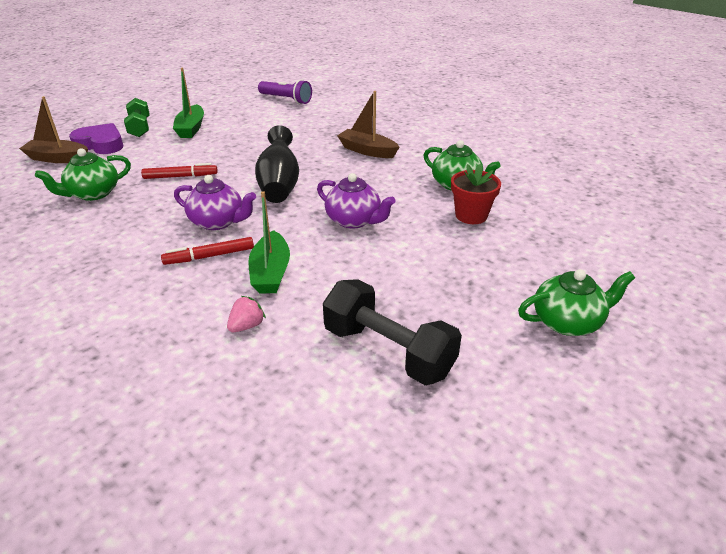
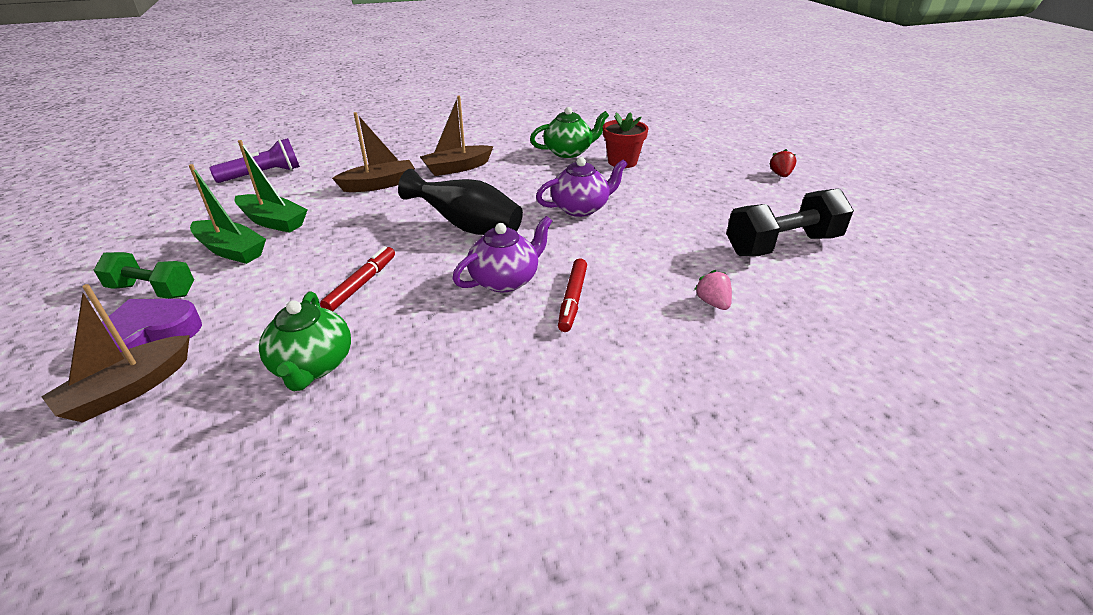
camera: 60 degrees left, 0 degrees up
(271, 272) = (633, 270): green boat -> green boat (273, 221)
(310, 135) = (379, 185): none -> brown boat
(567, 322) = (780, 175): green teapot -> red strawberry

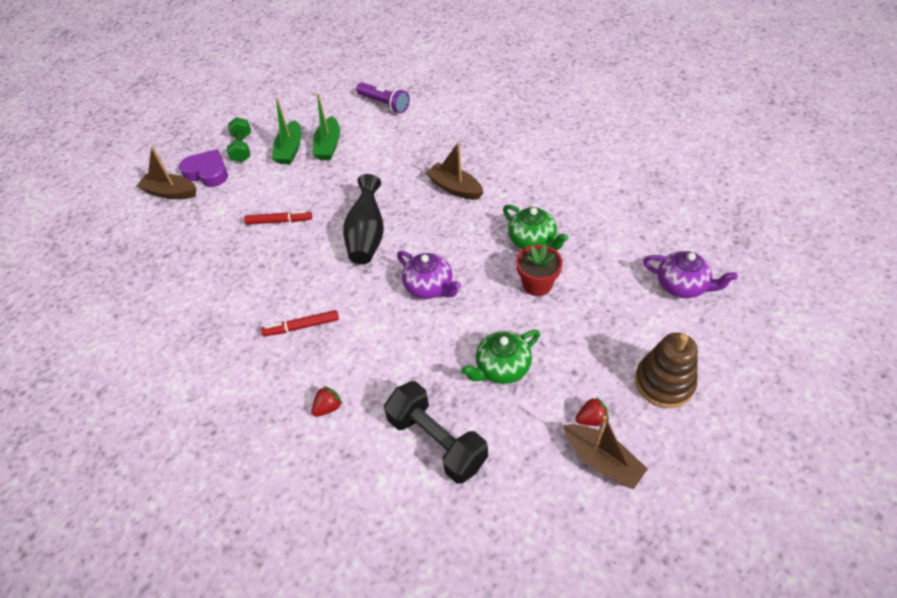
camera: 70 degrees right, 15 degrees up
(313, 365) = (204, 242): green teapot -> green teapot (502, 367)
(379, 185) = (402, 163): brown boat -> brown boat (602, 461)
(505, 280) = (310, 284): purple teapot -> purple teapot (682, 285)
(712, 303) = (328, 407): pink strawberry -> red strawberry
(755, 144) = (664, 382): none -> brown stacking toy

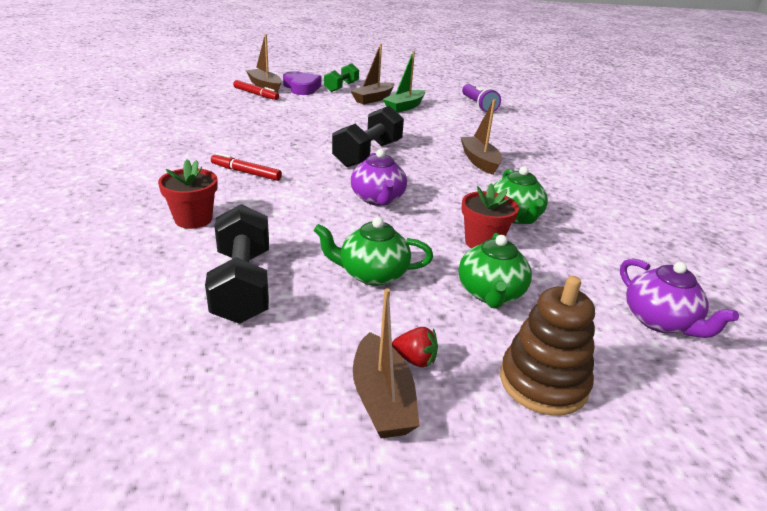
camera: 30 degrees right, 20 degrees down
(279, 221) = (314, 123): red marker -> red marker (256, 94)
(290, 150) = (373, 99): green boat -> brown boat
(328, 407) = (193, 219): red strawberry -> red flower pot
(367, 236) = (368, 154): black vase -> black dumbbell
(582, 331) = (490, 293): none -> green teapot

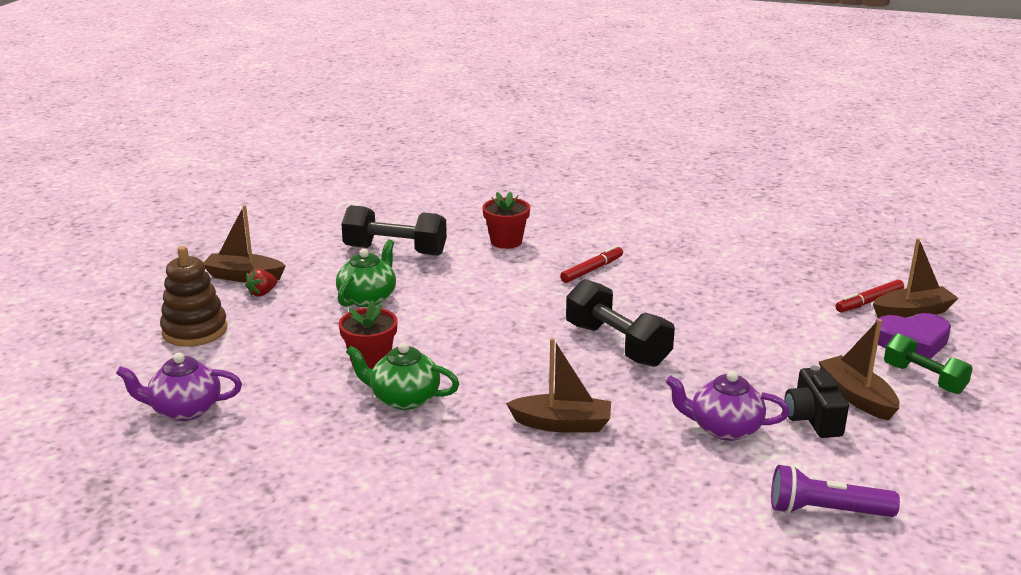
camera: 115 degrees right, 5 degrees down
(378, 199) = (494, 327): purple teapot -> purple teapot (724, 428)
(404, 107) = (812, 419): green boat -> black camera
(490, 293) = (297, 341): green teapot -> none

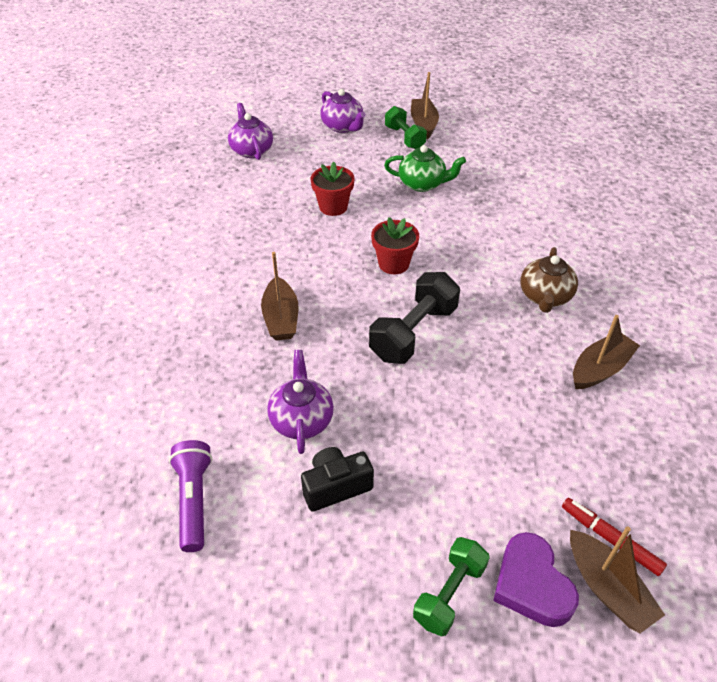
camera: 75 degrees right, 20 degrees up
(195, 330) = (343, 127): brown stacking toy -> purple teapot
(262, 293) = (404, 138): red strawberry -> green dumbbell
(395, 251) = (506, 179): black dumbbell -> none
(404, 398) = (291, 233): green teapot -> none
(506, 241) = (565, 234): red flower pot -> red flower pot (393, 264)
(592, 270) = (545, 297): red marker -> brown teapot
(857, 397) = (388, 525): brown boat -> brown boat (600, 369)

